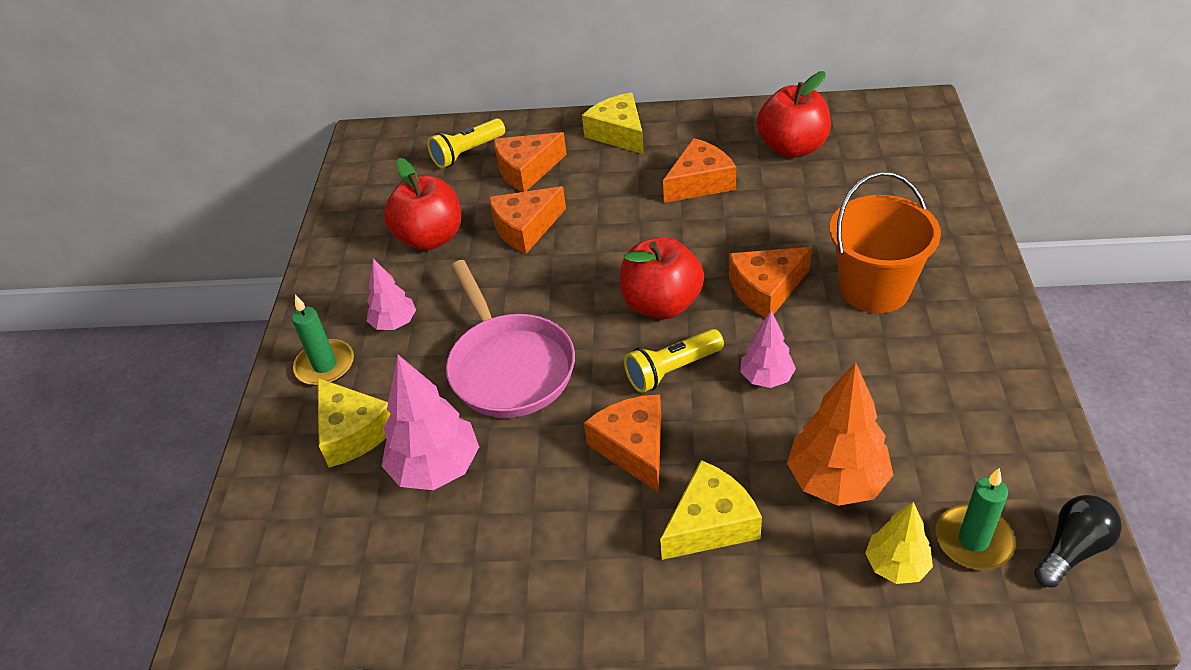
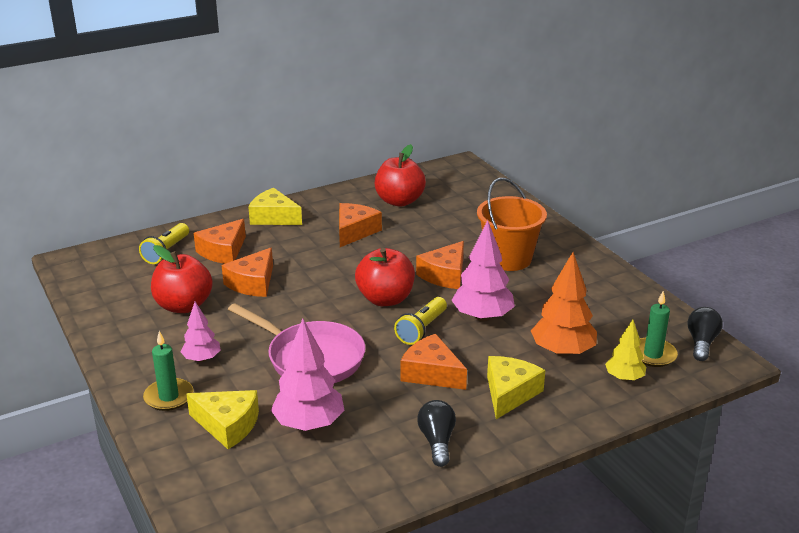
camera: 35 degrees left, 15 degrees down
(561, 563) = (437, 441): none -> black light bulb
(766, 378) = (482, 317): pink tree -> pink tree, size x1.69

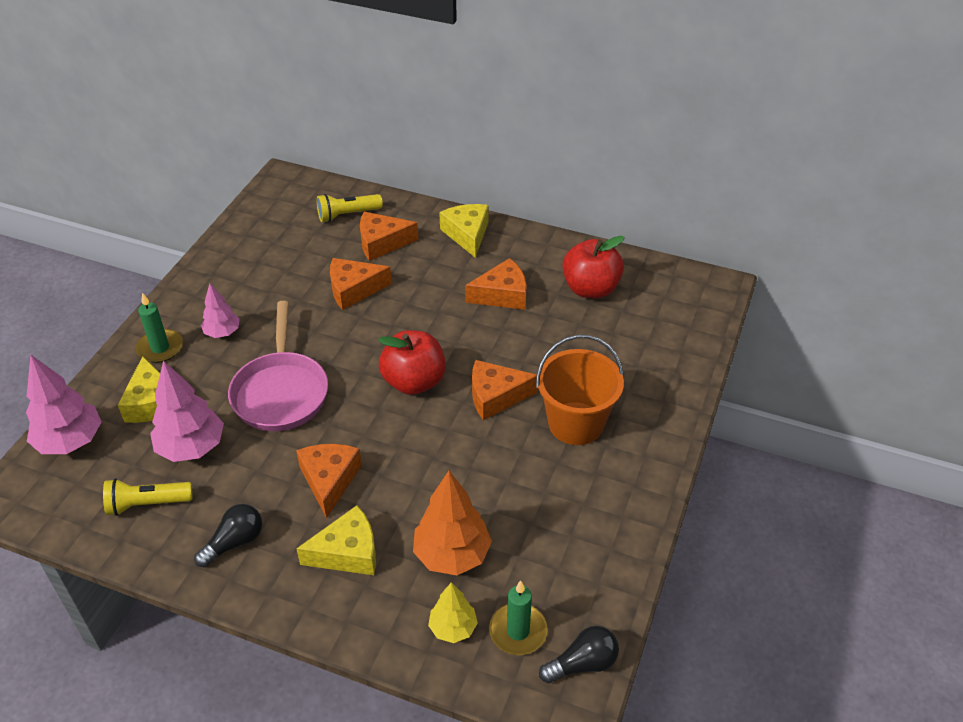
camera: 50 degrees right, 15 degrees up
(183, 306) = (283, 275): red apple -> none
(422, 329) = (390, 434): yellow flashlight -> yellow flashlight (147, 504)
(482, 317) = (452, 463): pink tree -> pink tree (70, 441)

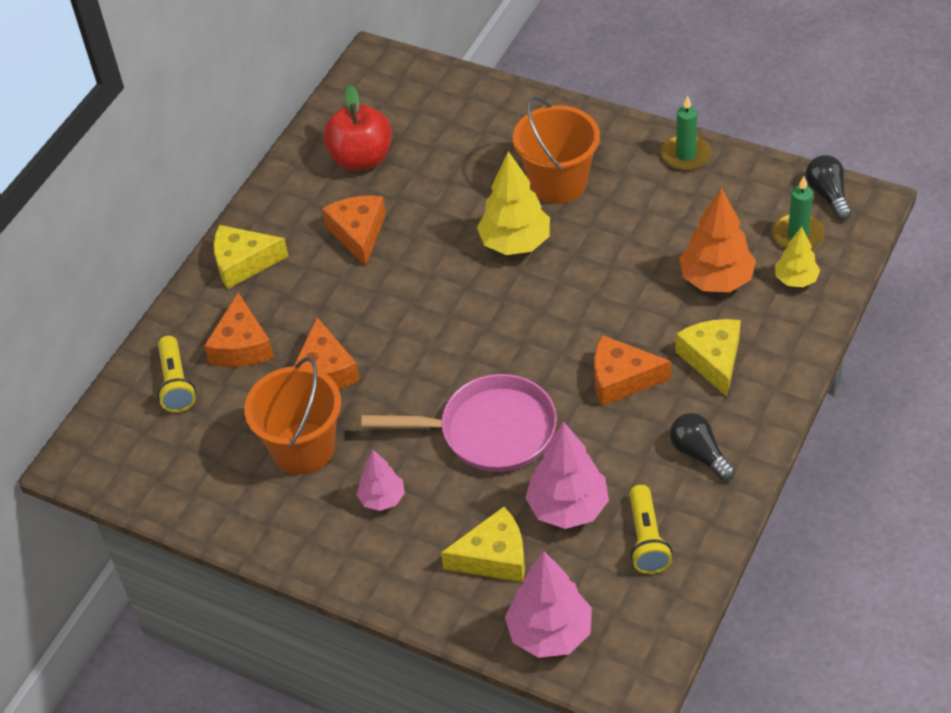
camera: 80 degrees left, 5 degrees up
(160, 348) = (400, 562): green candle -> green candle (685, 155)
(278, 285) = (303, 448): none -> orange bucket
(414, 382) = (486, 311): red apple -> none
(495, 396) = (515, 243): orange cheese -> yellow tree

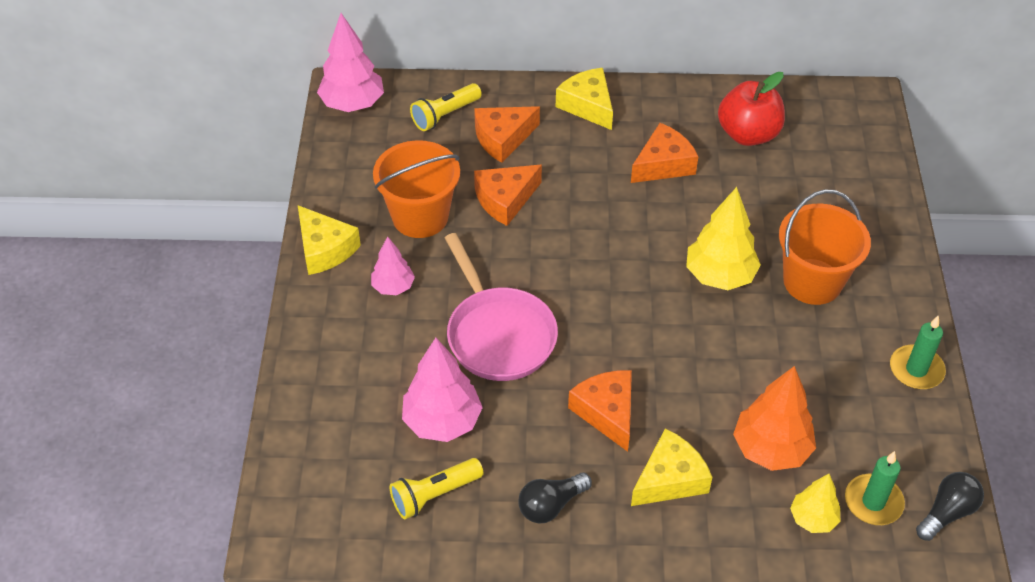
camera: 60 degrees right, 0 degrees up
(494, 557) = (367, 386): yellow cheese -> yellow cheese (324, 249)
(550, 633) = (305, 455): pink tree -> pink tree (353, 104)
(699, 454) = (551, 505): black light bulb -> black light bulb turned 150 degrees counterclockwise

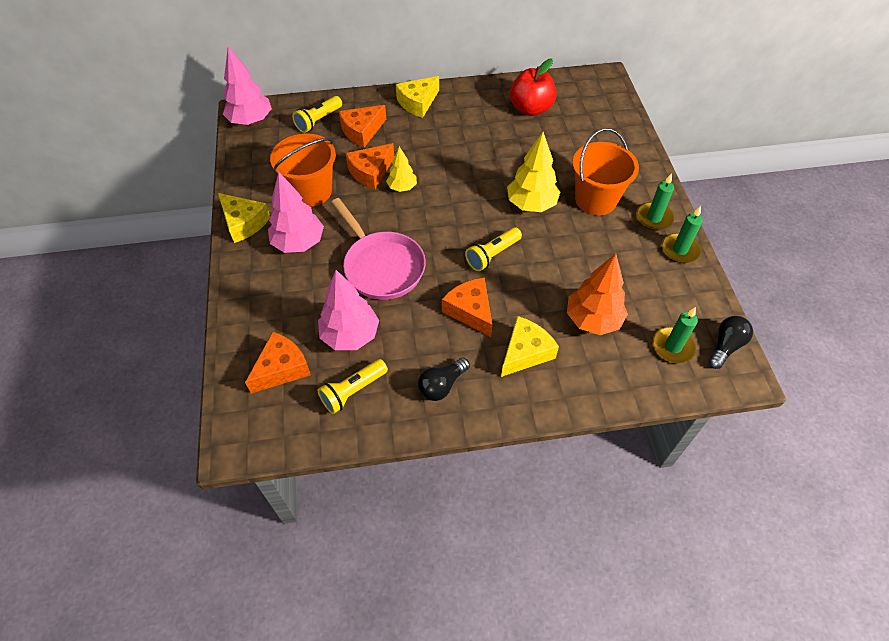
camera: 10 degrees left, 5 degrees up
(393, 287) = (298, 243): pink tree -> pink tree, size x1.69
(588, 105) = (418, 103): yellow cheese -> yellow cheese turned 90 degrees counterclockwise
(651, 340) = (492, 255): none -> yellow flashlight
(663, 164) = (477, 135): orange cheese -> orange cheese (282, 368)
(813, 519) = (633, 366): yellow tree -> yellow tree (402, 187)
(889, 319) = (653, 218): none -> green candle

